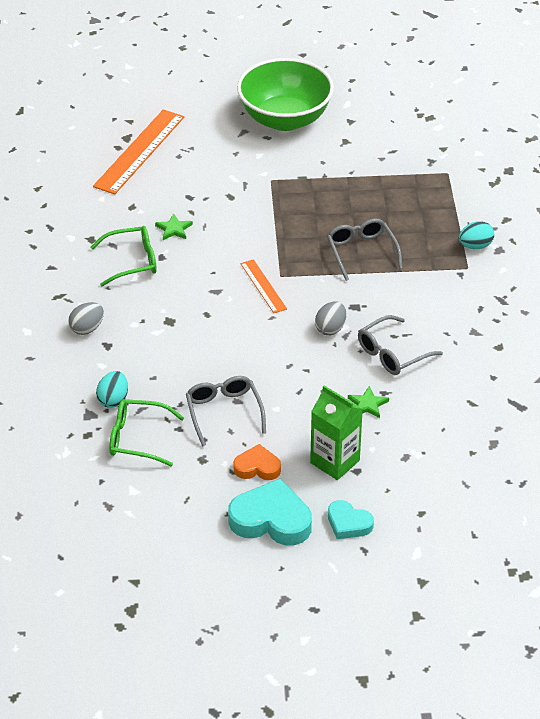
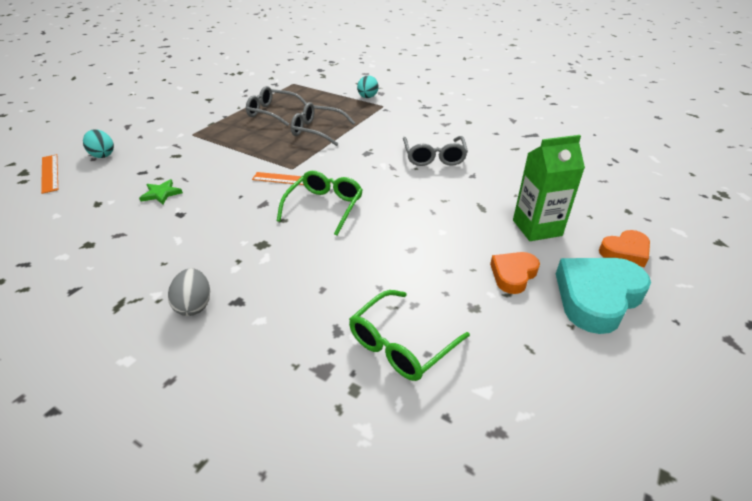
camera: 55 degrees left, 5 degrees down
(113, 400) = (321, 336): turquoise egg -> turquoise egg (102, 155)
(132, 261) = (157, 232): green glasses -> green glasses (324, 207)
(139, 151) = (49, 173): orange ruler -> orange ruler, size x0.53
(224, 412) = (419, 263): grey glasses -> grey glasses (273, 113)
(285, 119) = (148, 108): green bowl -> none
(330, 328) = (377, 170): grey egg -> none
(348, 523) = (625, 252): turquoise heart -> orange heart
(367, 404) = (479, 187): green star -> none

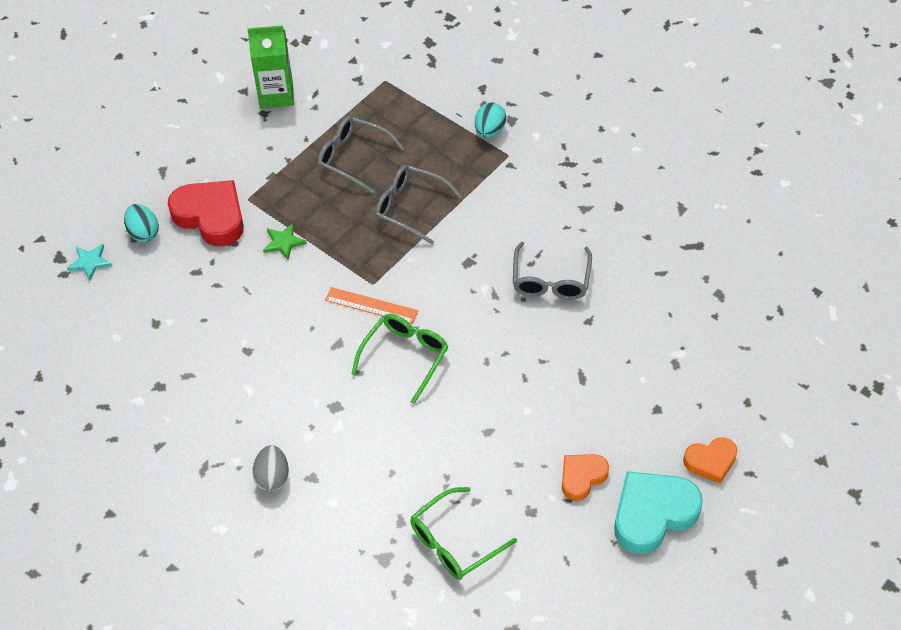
camera: 10 degrees right, 15 degrees up
(49, 173) = (90, 262): orange ruler -> turquoise star
(161, 144) = (211, 216): none -> red heart
(161, 194) = (223, 314): green star -> green star (283, 242)
(537, 228) = (632, 416): green carton -> green carton (276, 95)

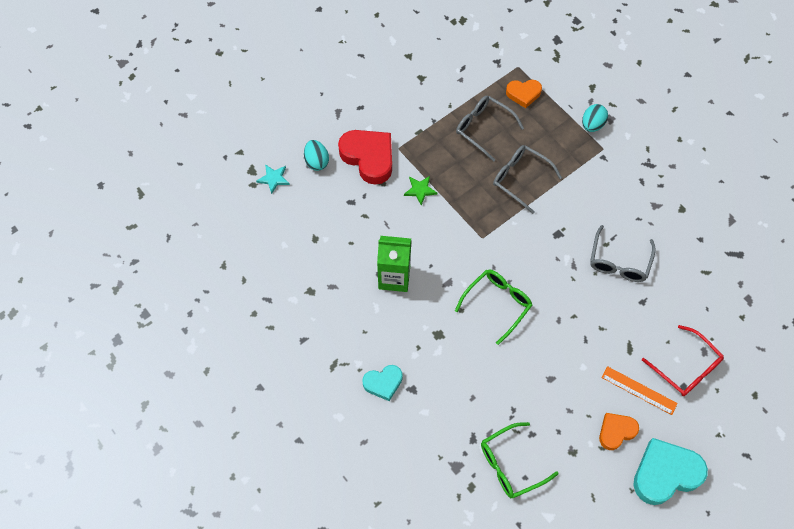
camera: 10 degrees right, 10 degrees up
(272, 477) = (383, 383): grey egg -> turquoise heart
(276, 95) = (433, 63): green carton -> green carton (394, 277)
(371, 305) = (478, 256): orange ruler -> orange ruler (639, 390)
(656, 387) = (686, 368): none -> red glasses
(710, 461) = (718, 439): orange heart -> orange heart (523, 94)

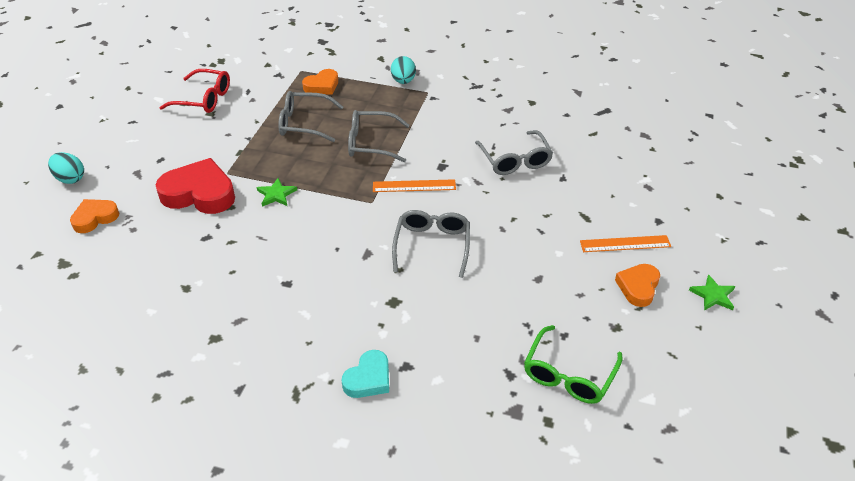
camera: 35 degrees left, 20 degrees down
(273, 179) = (97, 258): turquoise star -> none
(289, 140) = (95, 218): none -> orange heart
(317, 161) = (140, 222): turquoise egg -> turquoise egg (70, 178)
(394, 277) = (305, 277): green carton -> none
(497, 304) = (432, 245): green glasses -> grey glasses
(523, 241) = (414, 186): none -> orange ruler
(665, 473) = (713, 295): turquoise heart -> green star
(686, 368) = (646, 206): red glasses -> red glasses (204, 99)

